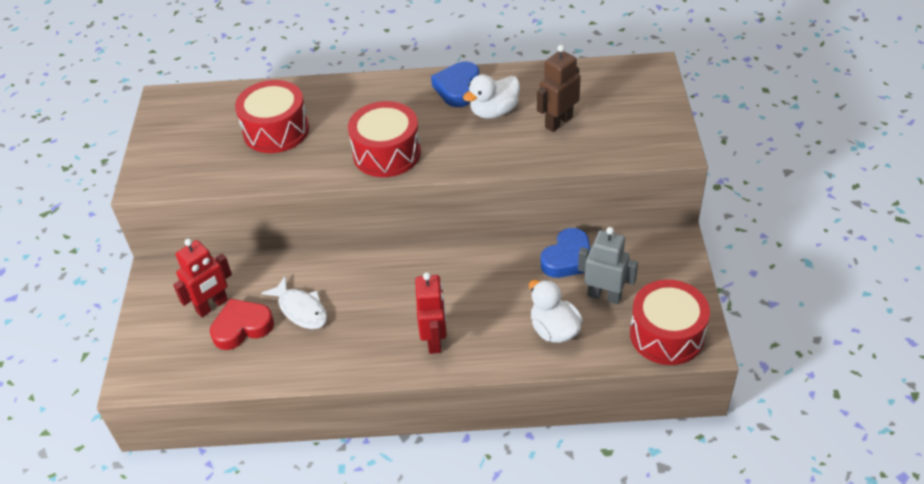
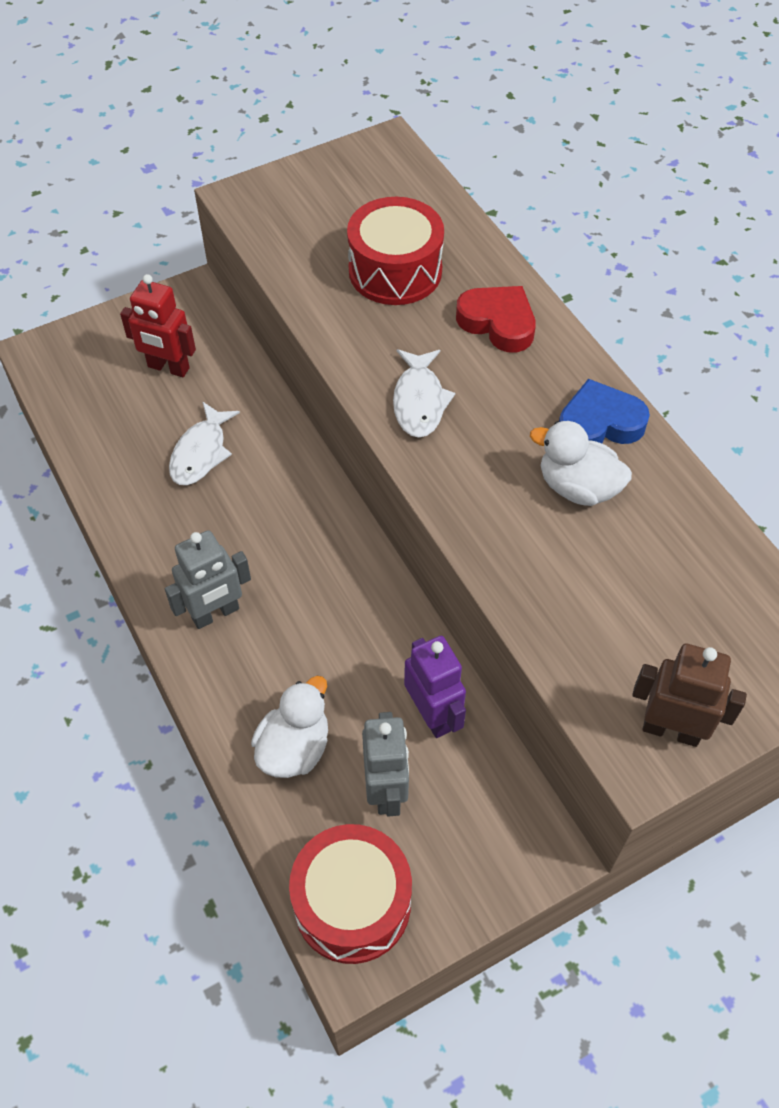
camera: 60 degrees right, 10 degrees up
(242, 327) = (150, 410): red heart -> red heart (498, 323)
(387, 153) = (419, 401): red drum -> white fish
(435, 340) = (215, 613): red robot -> grey robot
(558, 122) = (605, 577): brown robot -> brown robot (671, 729)
(568, 258) = (432, 715): blue heart -> purple robot

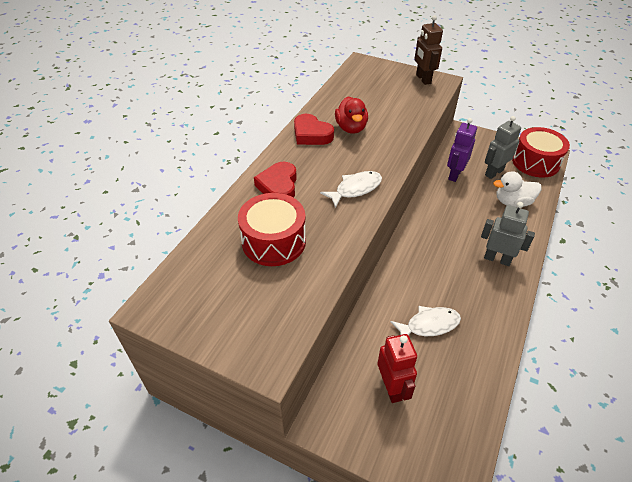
camera: 125 degrees left, 10 degrees down
(577, 487) = (351, 128): white duck -> red duck
(599, 424) = (311, 134): blue heart -> red heart

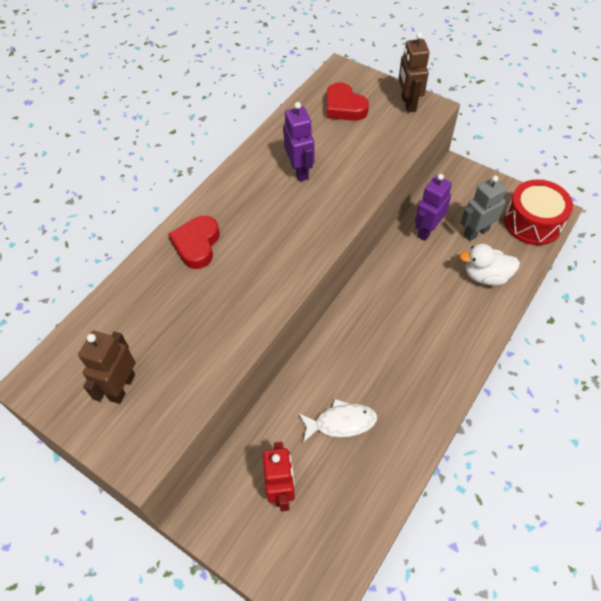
camera: 10 degrees right, 10 degrees up
(238, 302) = (122, 387): none -> brown robot
(274, 241) = (175, 317): red drum -> none
(311, 134) = (251, 176): red heart -> red heart (344, 107)
(351, 128) = (300, 171): red duck -> purple robot
(355, 189) = (282, 258): white fish -> none
(497, 259) = (443, 350): grey robot -> none

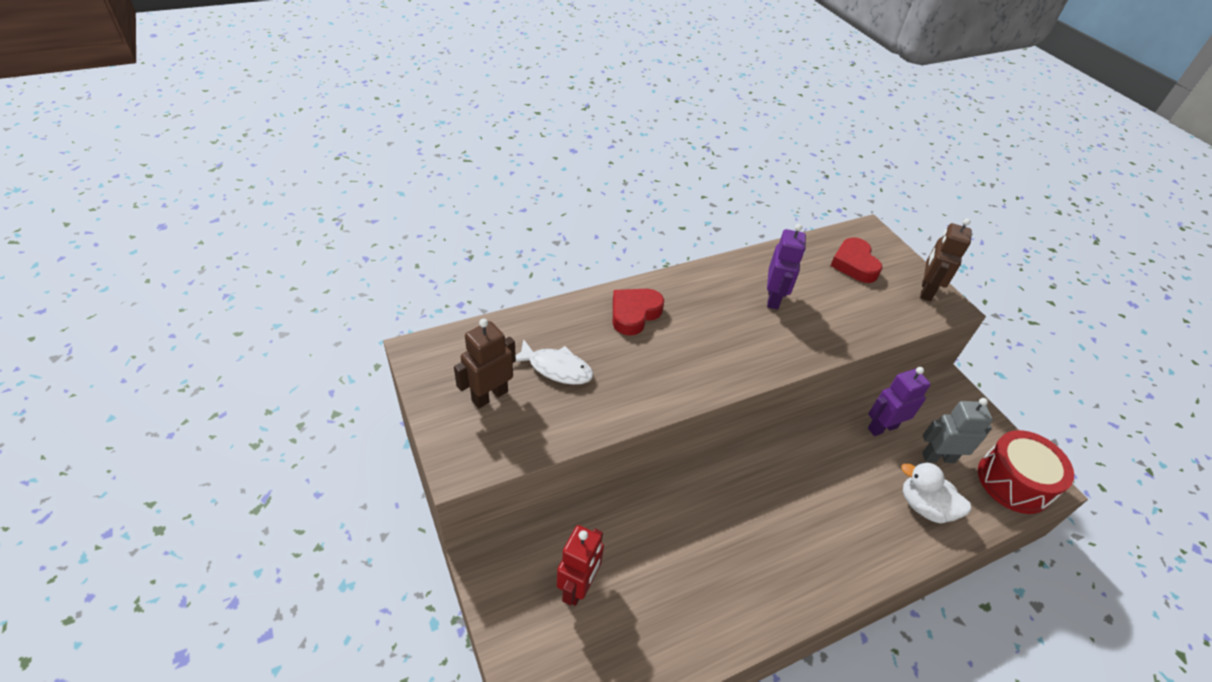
camera: 25 degrees right, 10 degrees down
(341, 422) = (677, 560): white fish -> white fish (556, 368)

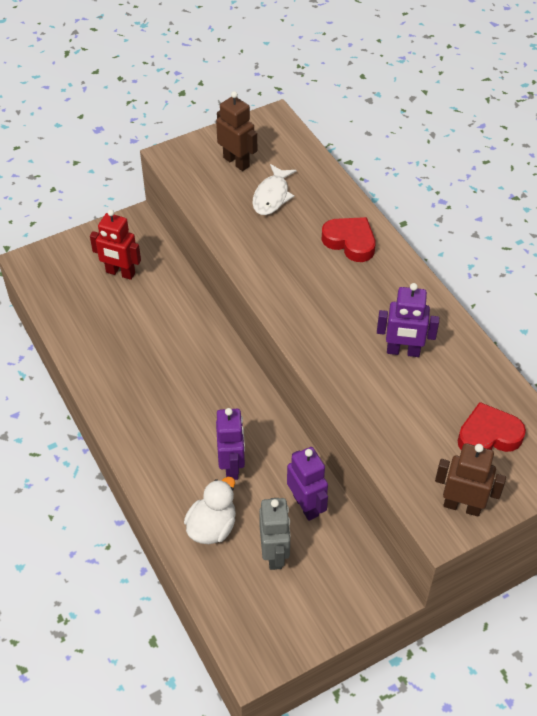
camera: 90 degrees right, 5 degrees up
(851, 483) = (232, 466): none -> purple robot
(1013, 482) = (252, 626): red drum -> none

